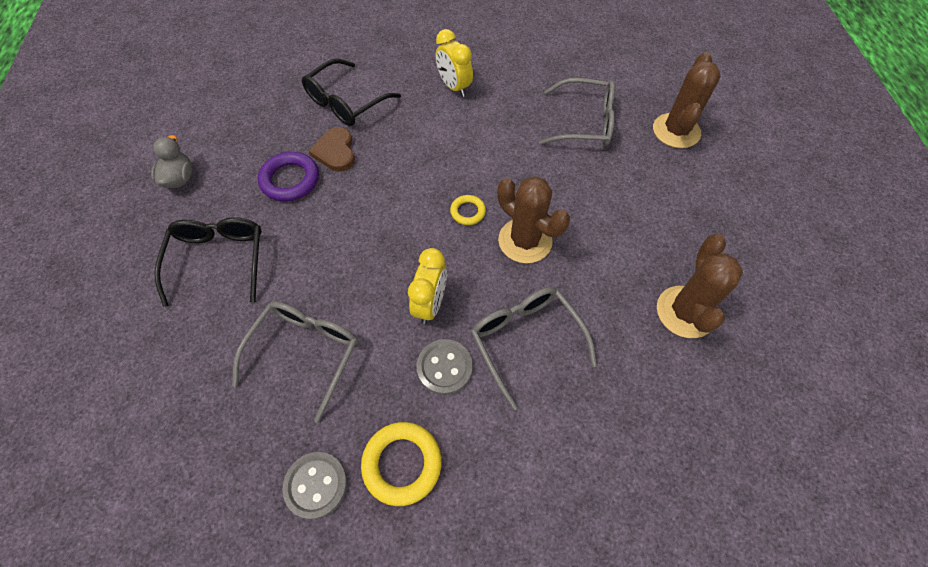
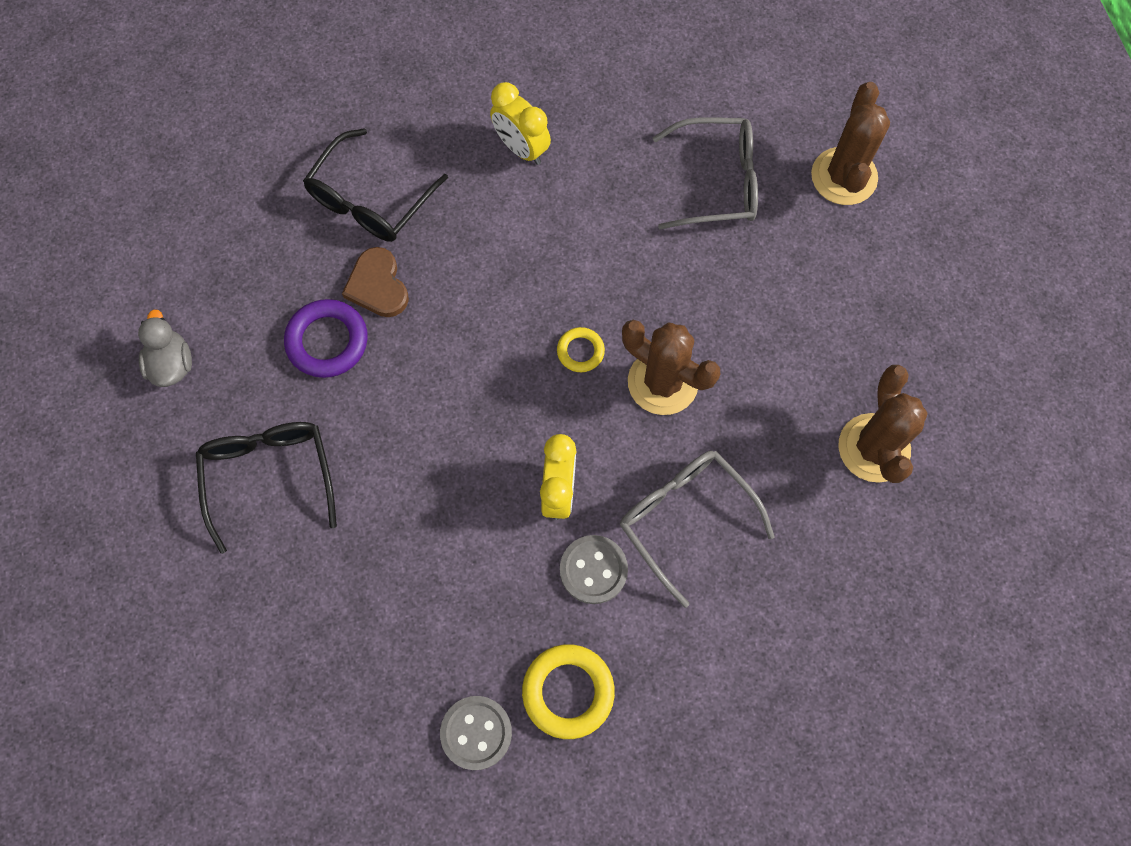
camera: 10 degrees left, 10 degrees up
(305, 353) = (419, 581): grey glasses -> none

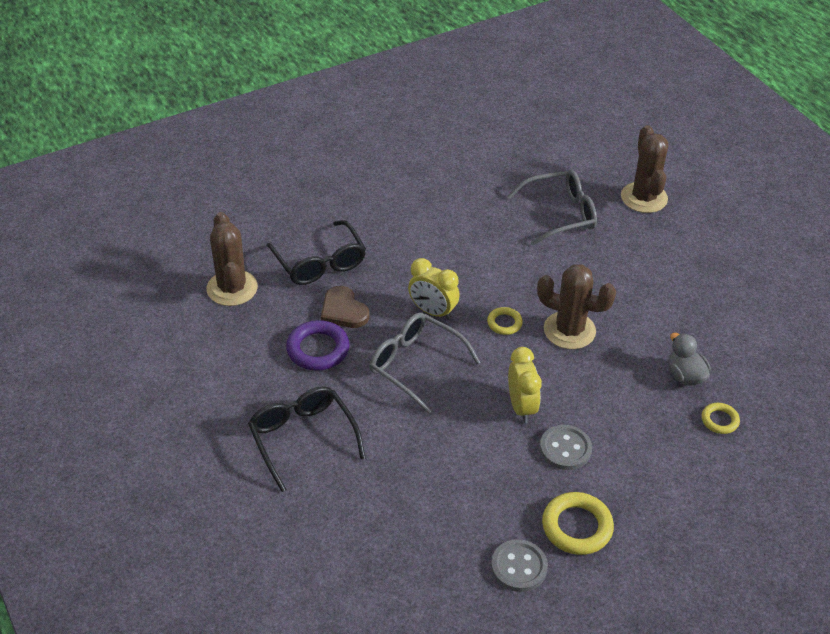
camera: 15 degrees left, 25 degrees down
(172, 364) = (204, 383): grey duck -> grey duck (685, 376)
(370, 200) = (320, 263): black glasses -> black glasses turned 45 degrees counterclockwise
(521, 148) = (417, 217): yellow clock -> yellow clock (432, 312)
(685, 518) = (617, 406): grey glasses -> grey glasses (415, 365)
(812, 572) = (719, 420): none -> yellow ring
(873, 448) = (730, 341): brown cactus -> brown cactus (232, 288)

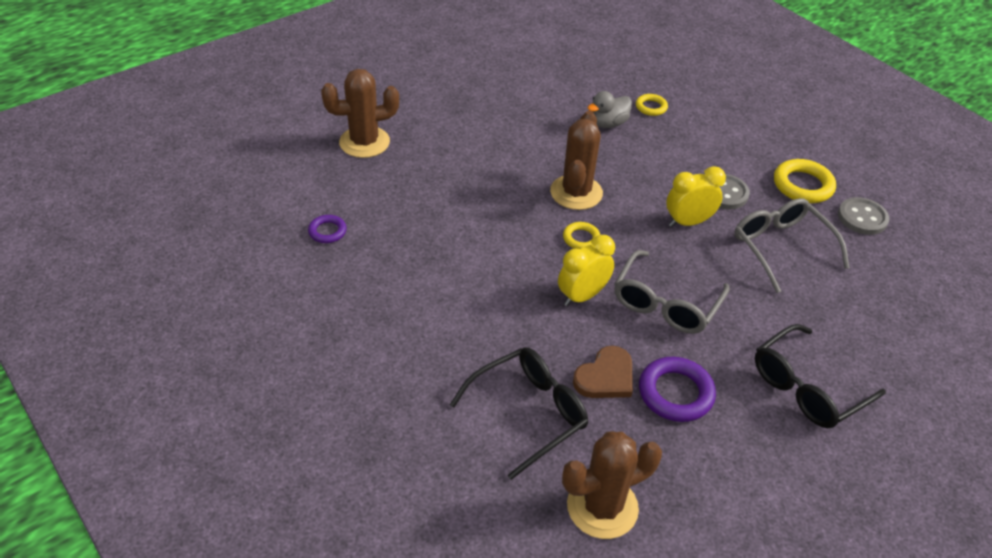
camera: 100 degrees left, 0 degrees up
(432, 312) = (582, 296): yellow clock -> yellow clock turned 150 degrees counterclockwise
(525, 172) = (327, 231): none -> purple ring
(560, 214) = (400, 201): grey glasses -> grey glasses (781, 247)

